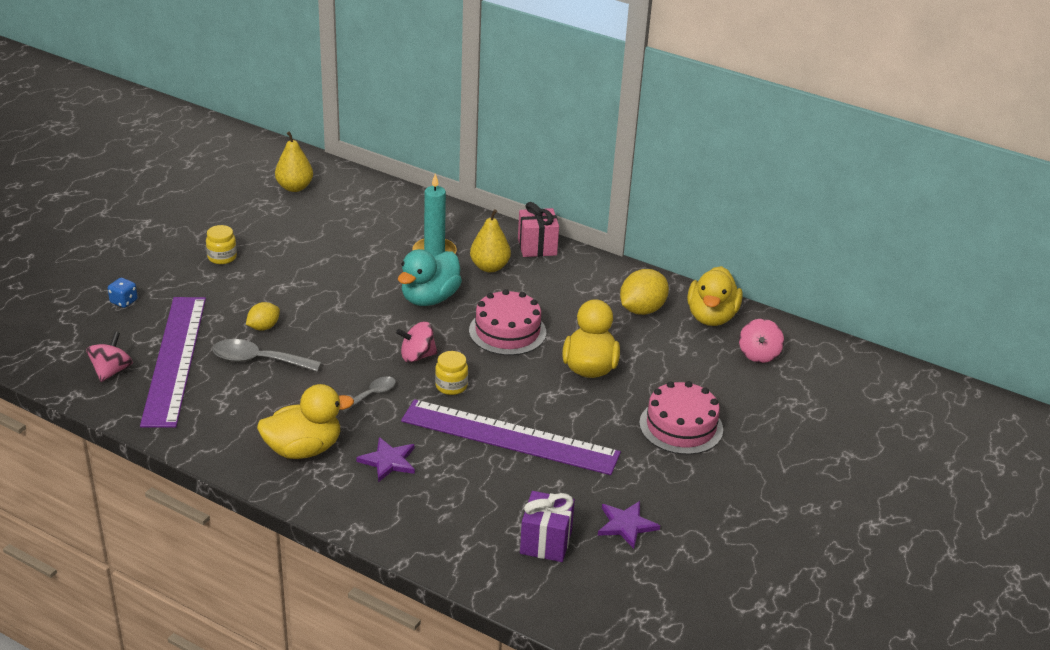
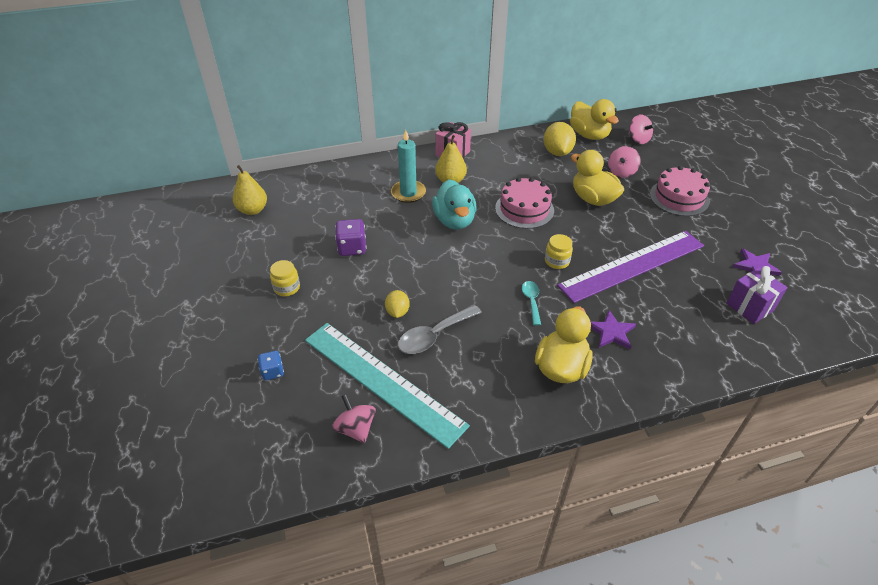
camera: 45 degrees left, 10 degrees up
(174, 359) = (382, 381): purple ruler -> turquoise ruler
(314, 263) = (352, 248): none -> purple dice
(371, 395) = (531, 301): grey spoon -> turquoise spoon
(417, 356) = (510, 258): pink spinning top -> pink spinning top (621, 172)

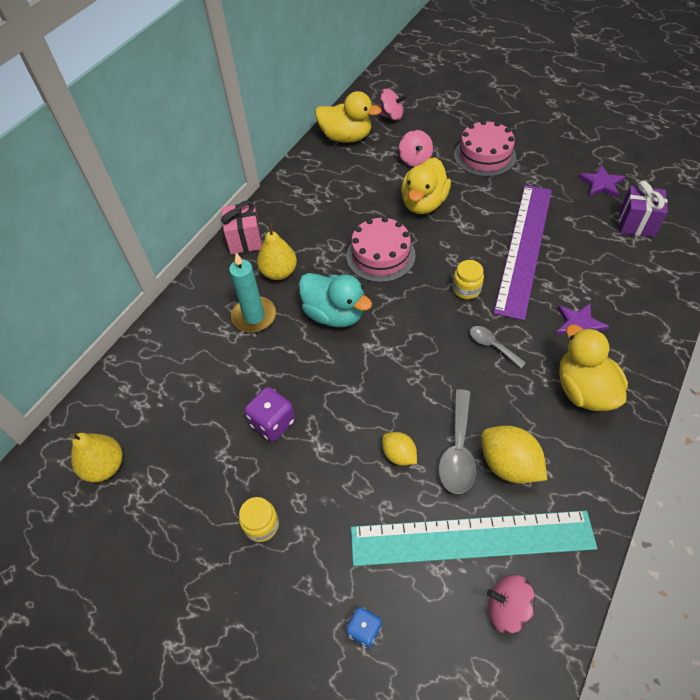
camera: 40 degrees left, 10 degrees up
(531, 301) = (492, 346): turquoise spoon -> grey spoon
(557, 152) = (340, 174): yellow lemon -> yellow lemon (508, 465)
(593, 199) = (423, 203): yellow duck -> yellow duck turned 75 degrees counterclockwise

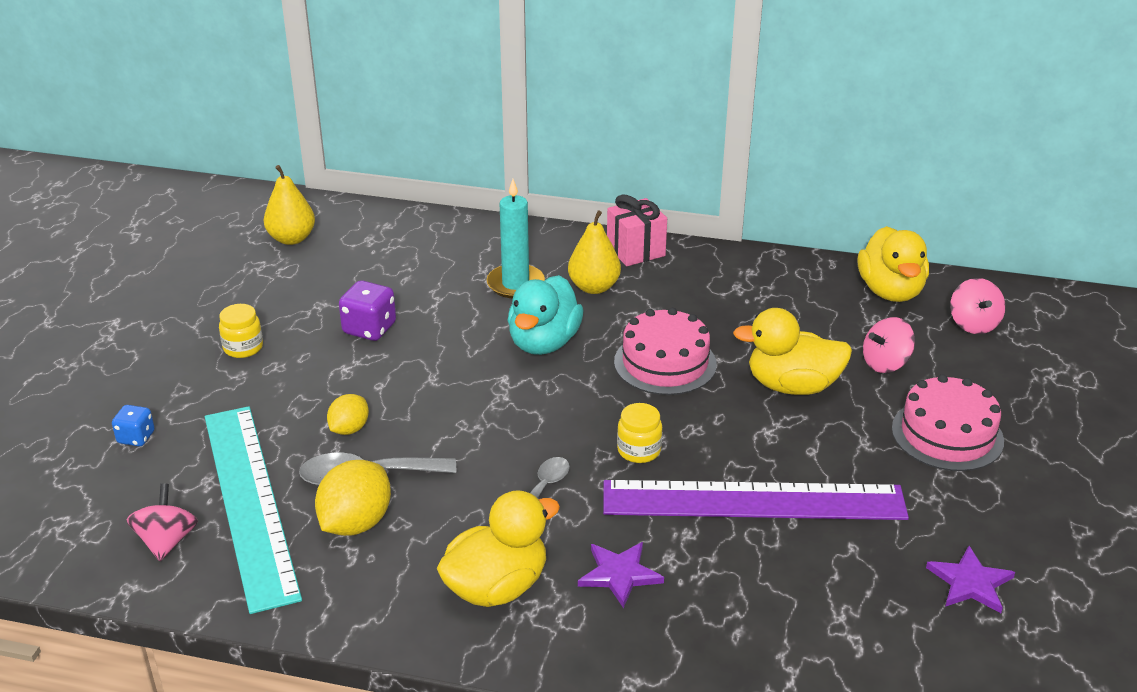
camera: 70 degrees right, 20 degrees down
(636, 224) = (888, 635): purple gift -> none

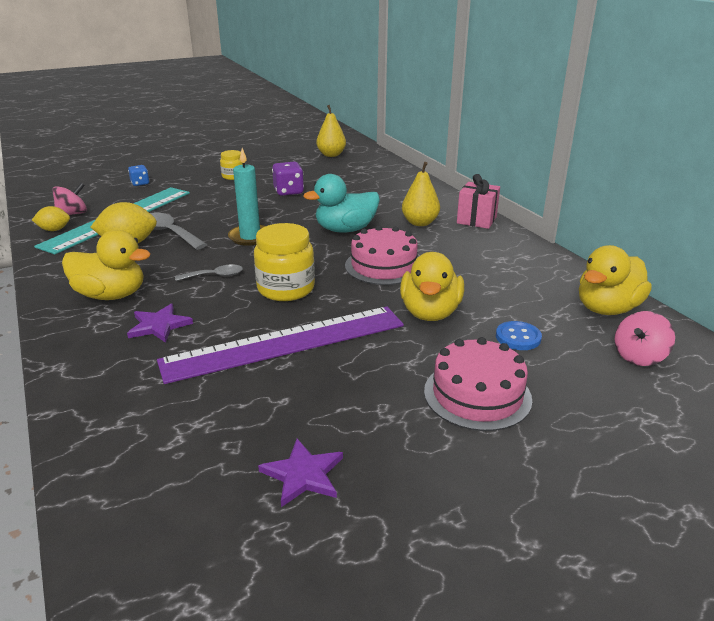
camera: 50 degrees right, 5 degrees down
(349, 429) = (202, 216): yellow lemon -> yellow lemon (54, 230)
(515, 284) = (385, 205): turquoise candle -> turquoise candle (250, 237)
(639, 450) = (286, 289): yellow jar -> yellow jar, size x1.76
(753, 501) = (285, 343): purple ruler -> purple ruler turned 75 degrees counterclockwise
(792, 386) = (430, 312): yellow duck -> yellow duck turned 135 degrees counterclockwise
(885, 363) = (518, 337): pink spinning top -> blue button

